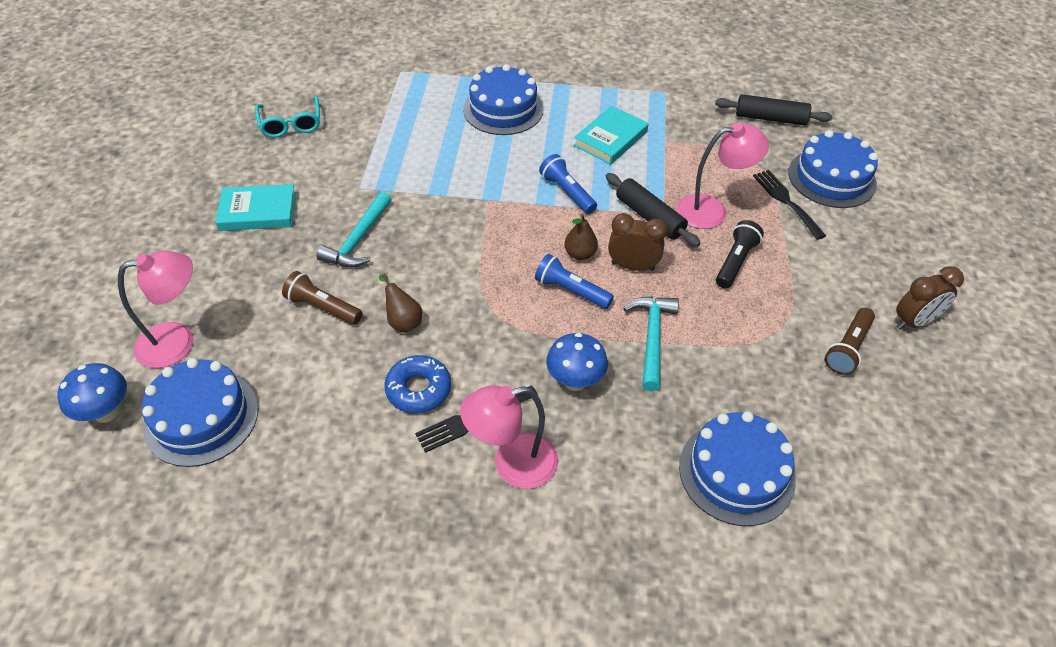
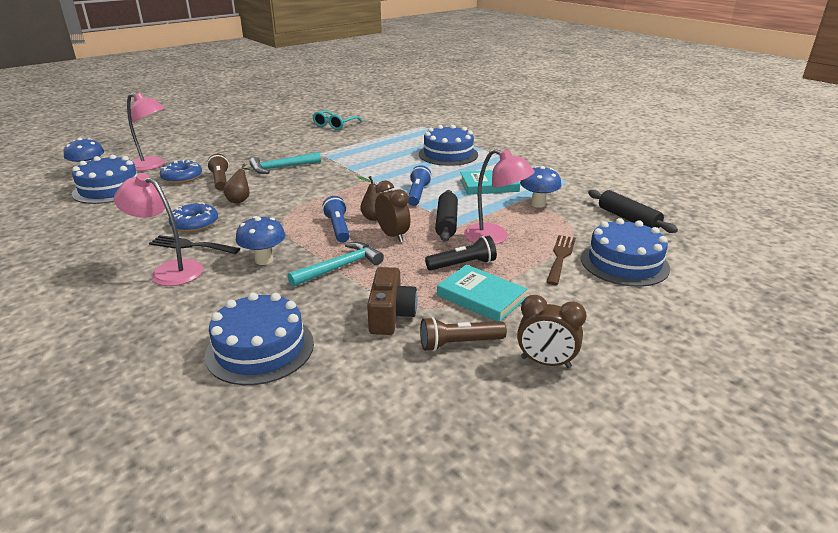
camera: 45 degrees right, 20 degrees down
(258, 211) = (263, 144): turquoise book -> turquoise book (481, 297)
(262, 334) = (182, 177): none -> blue donut
(684, 141) = (538, 204): none -> blue mushroom
(768, 359) = (390, 315): none -> brown camera
(786, 201) = (560, 257): black fork -> brown fork

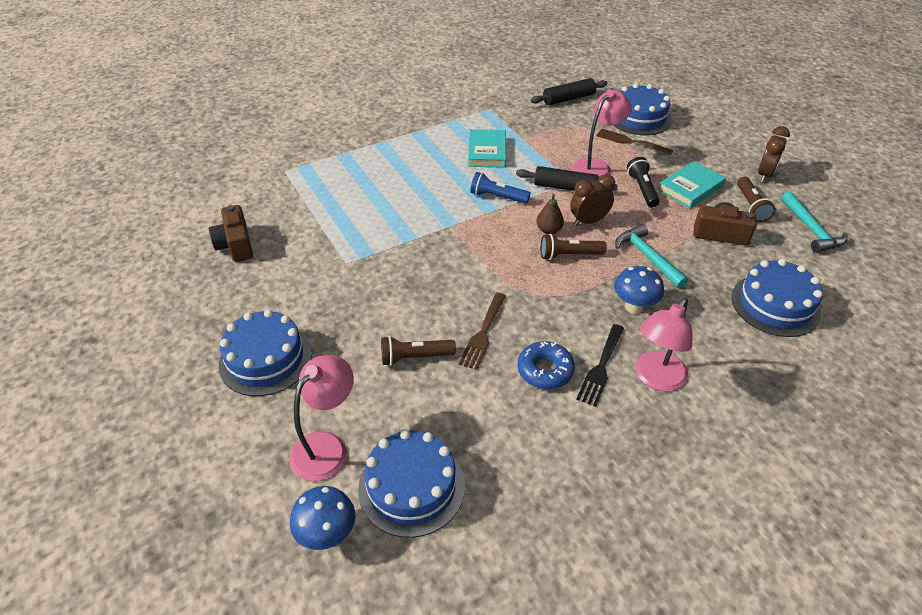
camera: 80 degrees left, 15 degrees up
(182, 177) = (389, 401): blue donut -> none
(240, 199) = (483, 333): brown pear -> brown fork
(282, 167) = (387, 298): turquoise hammer -> turquoise hammer (811, 229)
(335, 125) = (235, 245): turquoise glasses -> brown camera
(338, 228) = (569, 255): blue flashlight -> brown flashlight
(448, 154) = (393, 164): blue cake -> blue cake (265, 359)
(538, 204) = (534, 133): blue mushroom -> none

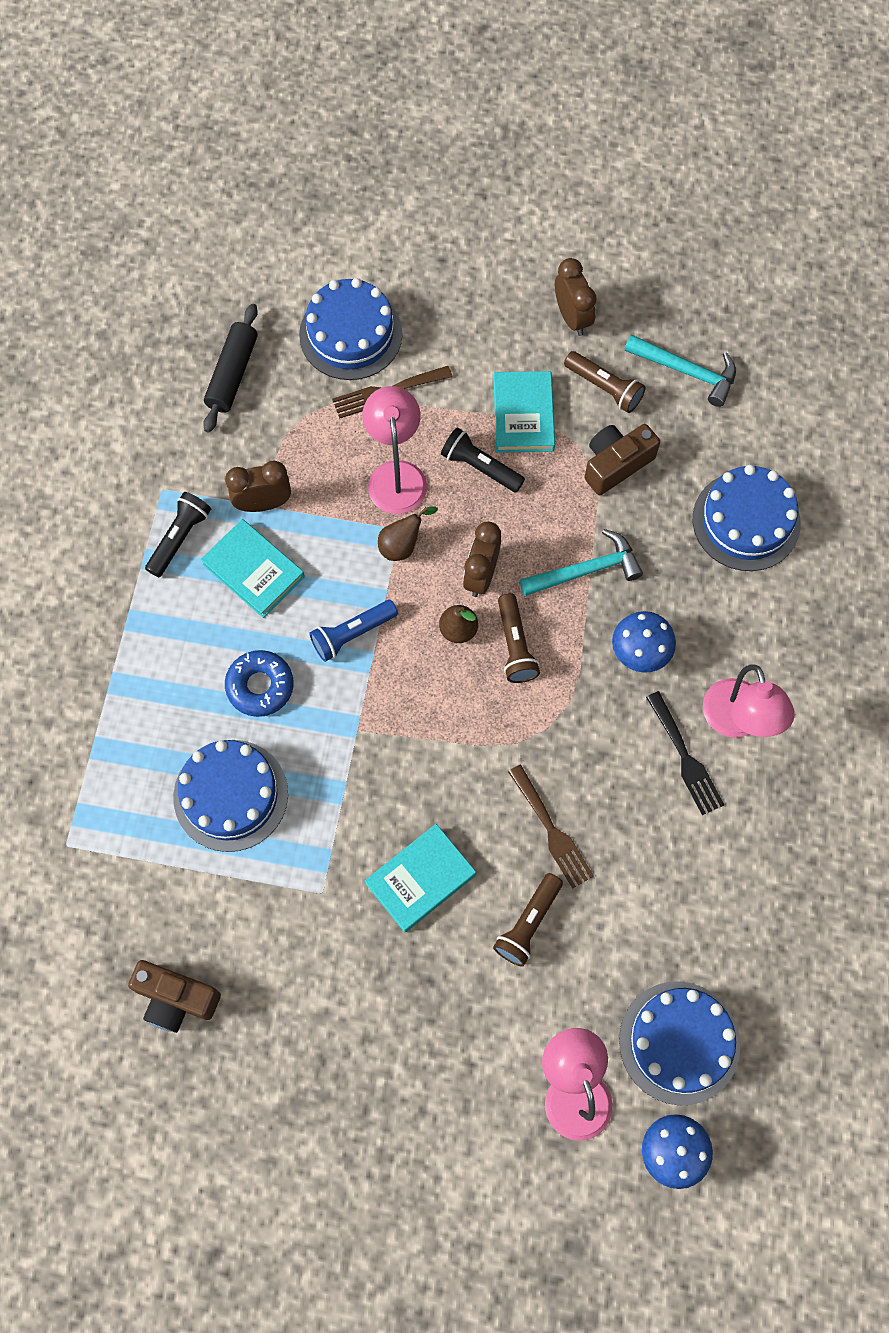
camera: 50 degrees left, 25 degrees up
(265, 359) = (406, 1078): blue cake -> blue cake (230, 795)
(393, 296) = (420, 879): none -> turquoise book
(473, 125) = (180, 538): none -> black flashlight
(523, 137) = (263, 503): none -> brown clock
(545, 370) = (646, 812): blue donut -> blue donut (260, 686)
(565, 187) = (402, 545): black rolling pin -> brown pear
(569, 255) = (515, 645): brown flashlight -> brown flashlight turned 45 degrees counterclockwise
(647, 257) = (586, 570): turquoise hammer -> turquoise hammer turned 150 degrees clockwise

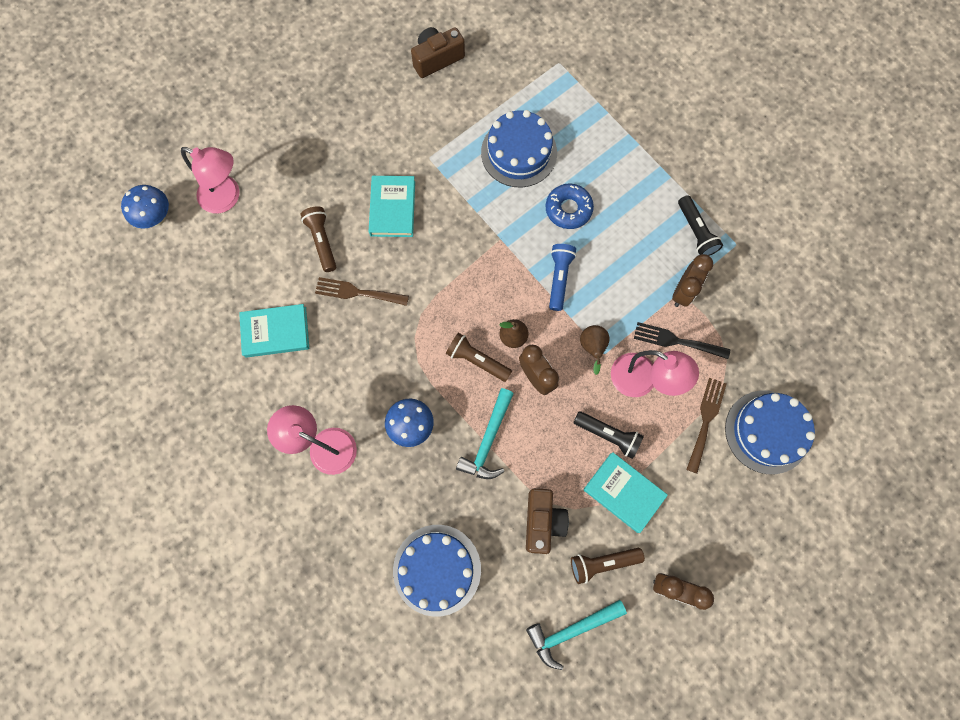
camera: 130 degrees right, 5 degrees up
(232, 374) = (789, 339): black rolling pin -> none
(253, 571) = (642, 255): turquoise book -> turquoise book (276, 332)
(480, 467) = (608, 435): black flashlight -> black flashlight turned 45 degrees clockwise
(679, 1042) = (198, 264): blue cake -> none
(685, 758) = (331, 397): black fork -> black fork (676, 341)

